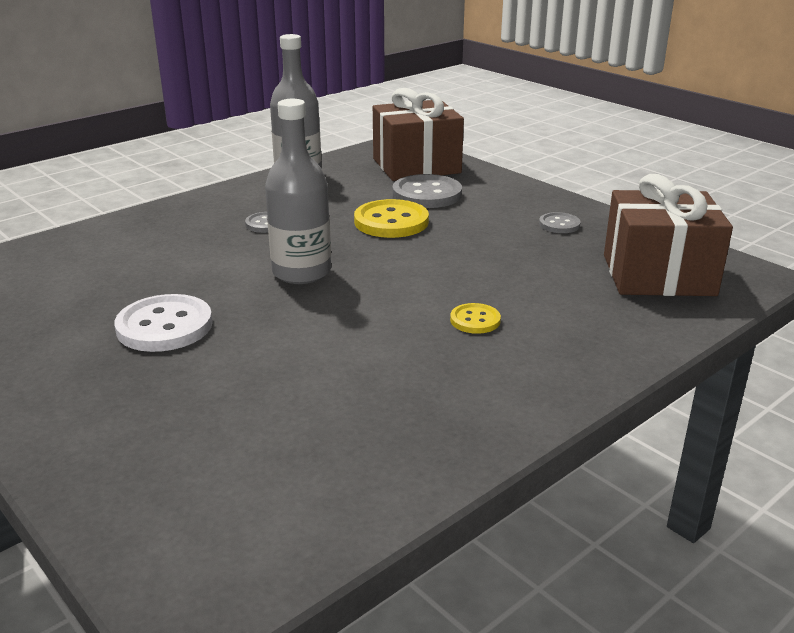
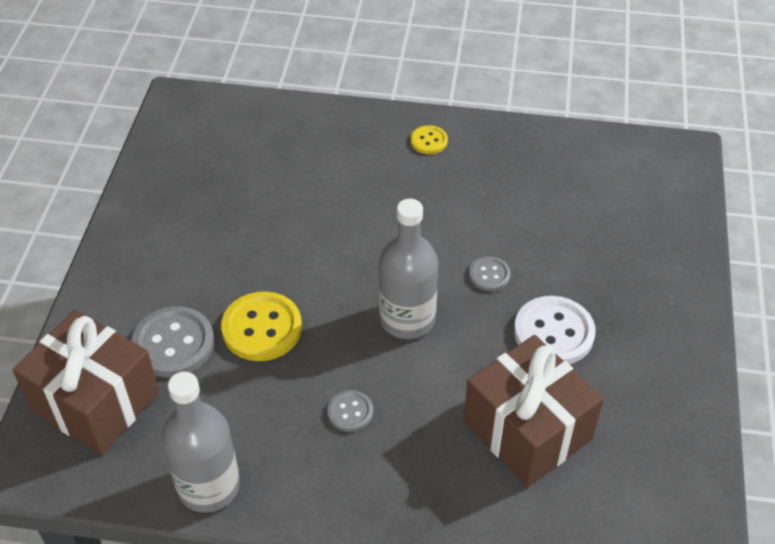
camera: 130 degrees left, 20 degrees up
(475, 320) = (376, 191): yellow button -> yellow button (429, 141)
(559, 224) = (171, 224): grey button -> grey button (489, 275)
(658, 275) = (221, 140): brown gift -> brown gift (527, 430)

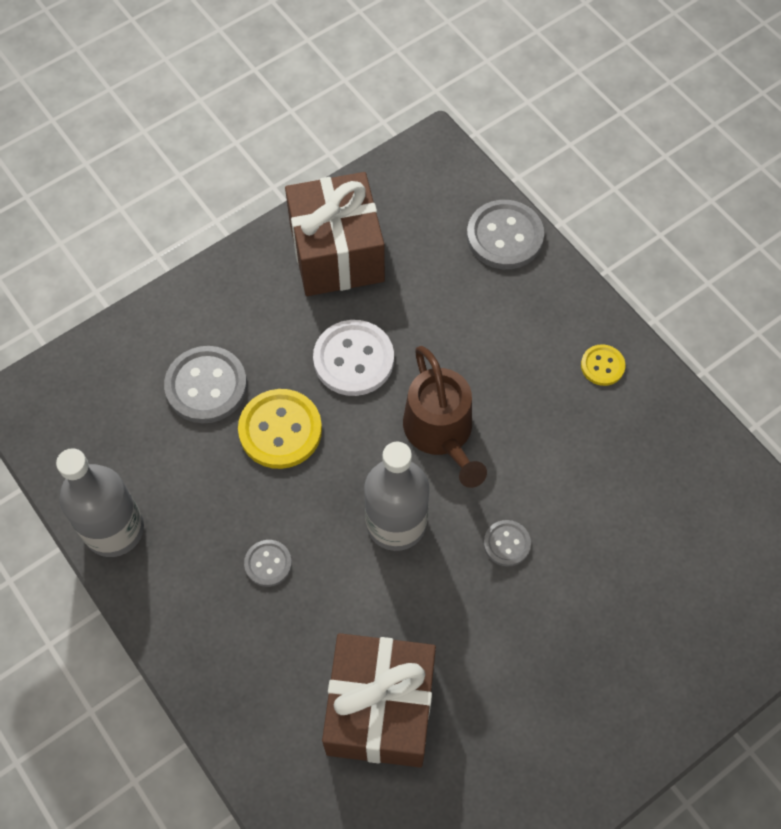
camera: 45 degrees right, 15 degrees up
(95, 402) = (109, 388): brown gift -> brown gift (336, 253)
(284, 116) = (504, 236): none -> grey button
(374, 248) = (441, 433): none -> brown watering can
(553, 333) = (499, 646): white button -> white button (353, 359)

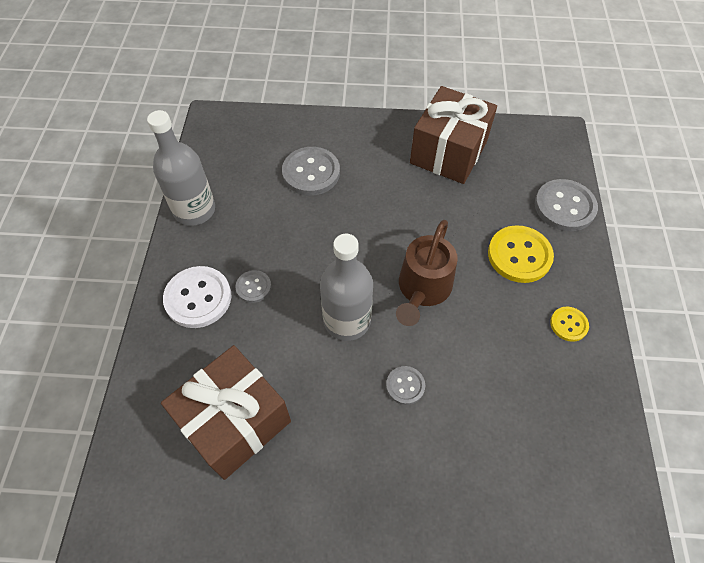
camera: 40 degrees right, 5 degrees down
(280, 430) = (329, 222): yellow button -> yellow button (519, 255)
(353, 359) = (406, 213): white button -> white button (198, 298)

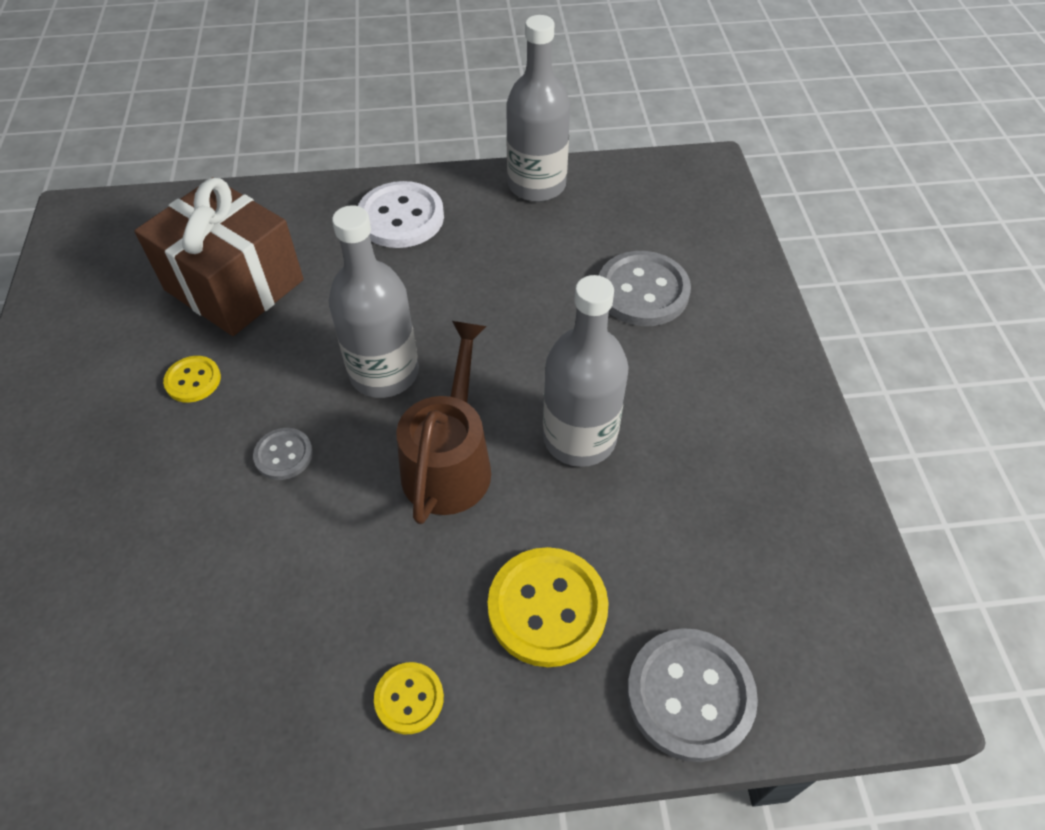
camera: 80 degrees right, 5 degrees down
(253, 287) = (425, 265): grey button -> none
(328, 450) = (193, 380): none -> yellow button
(415, 223) = (579, 438): none -> grey bottle
(422, 289) = (450, 461): brown watering can -> brown watering can turned 90 degrees clockwise
(448, 152) = (758, 474): brown gift -> none

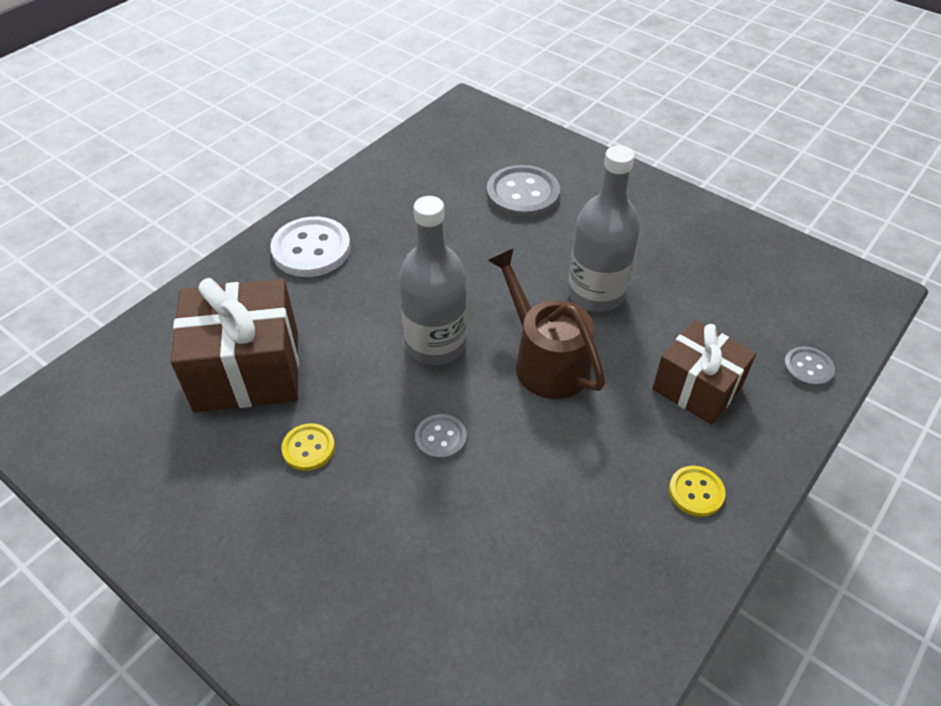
camera: 45 degrees left, 5 degrees down
(536, 185) = (376, 175): grey bottle -> none
(547, 608) = (697, 388): yellow button -> brown gift
(690, 695) = (808, 368): grey button -> grey button, size x0.54

